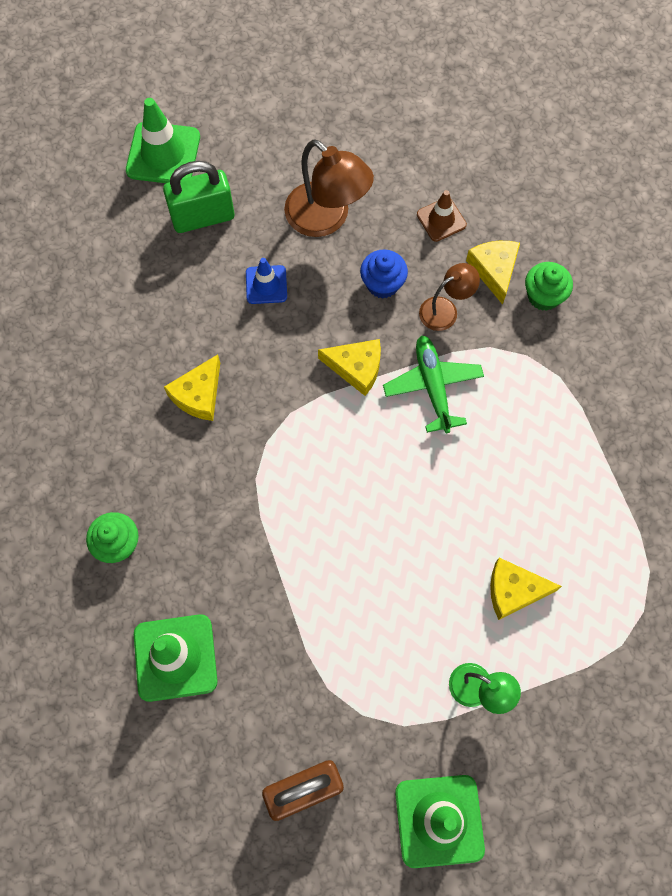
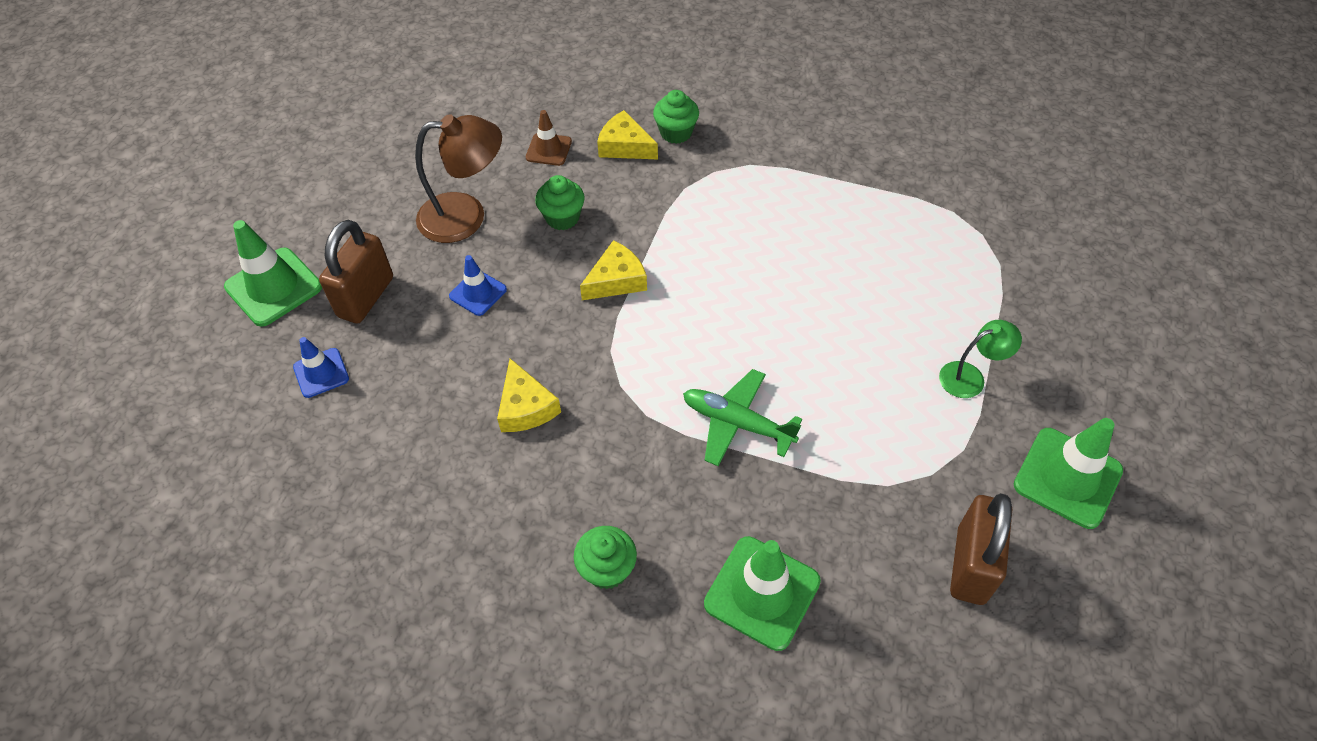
camera: 50 degrees left, 15 degrees down
(122, 245) = (321, 373): none -> blue traffic cone
(203, 217) = (366, 297): green padlock -> brown padlock
(382, 284) = (562, 218): blue cupcake -> green cupcake
(432, 386) = (682, 242): green plane -> green plane (737, 423)
(445, 310) = (626, 194): brown lamp -> none
(514, 590) = (902, 300): yellow cheese -> none

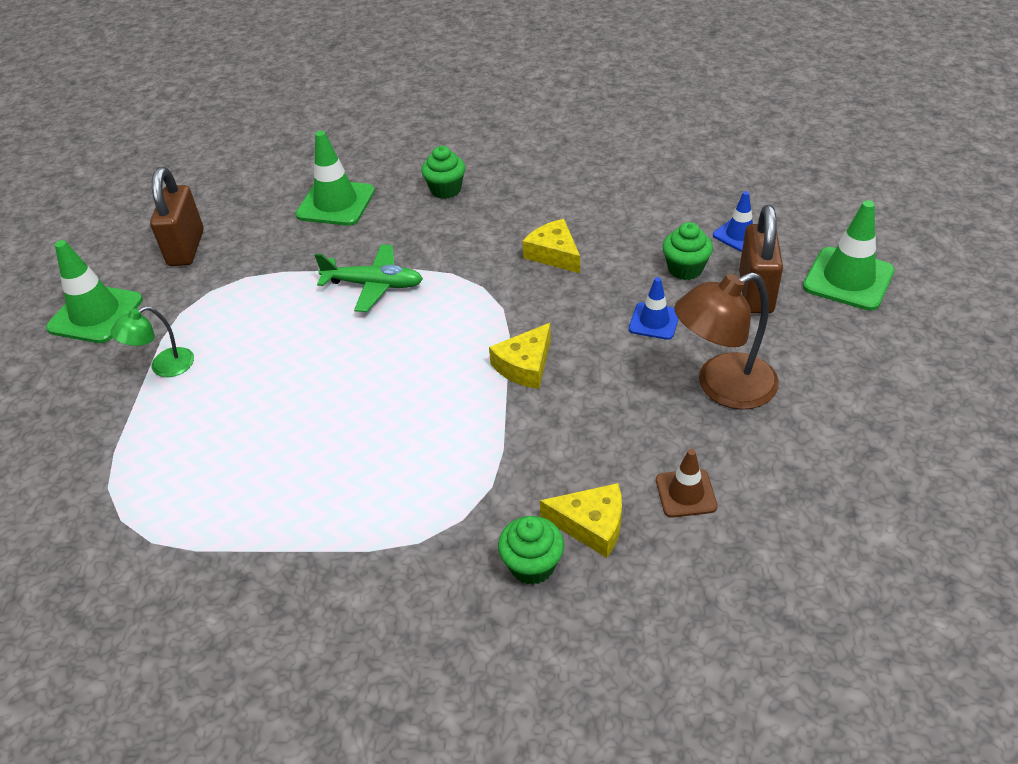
camera: 165 degrees right, 10 degrees down
(562, 218) = (616, 413): green cupcake -> green cupcake (685, 269)

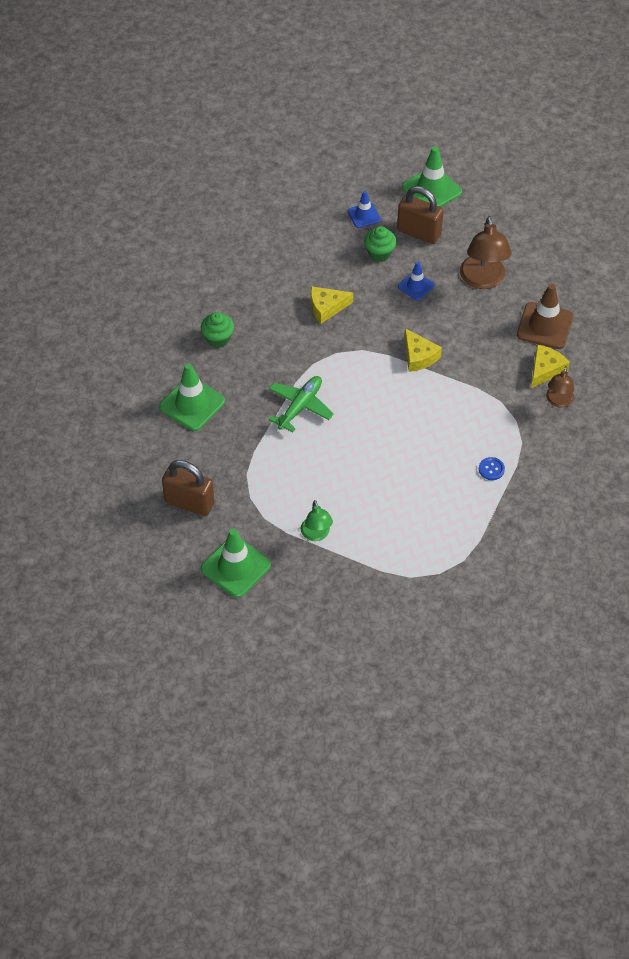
camera: 70 degrees left, 10 degrees up
(345, 519) = (491, 469): none -> blue button
(532, 565) = (558, 401): green cupcake -> brown lamp
(686, 493) = (544, 326): brown traffic cone -> brown traffic cone, size x1.71

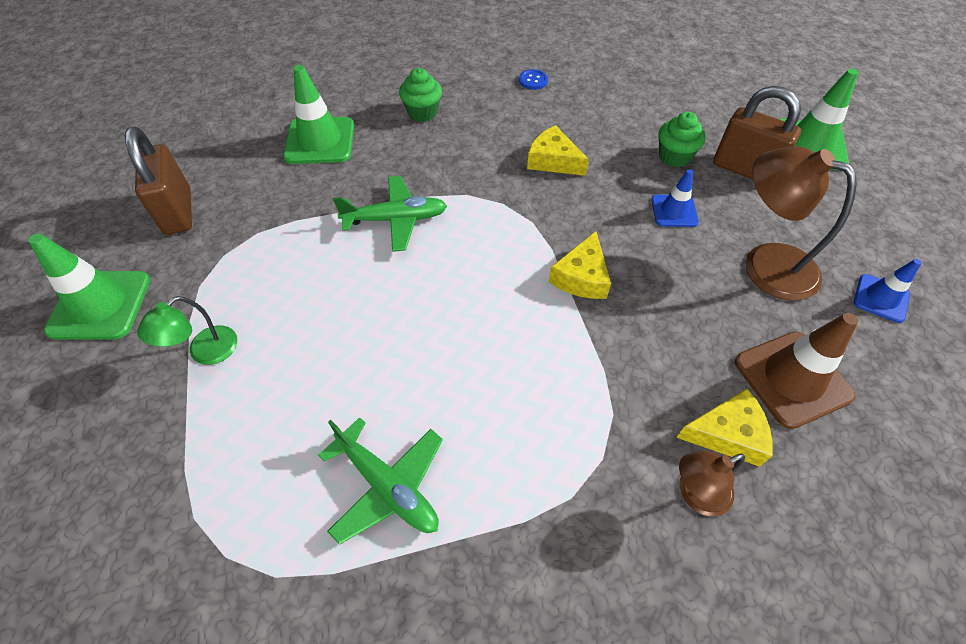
camera: 50 degrees right, 0 degrees up
(364, 215) = (702, 118): blue traffic cone -> blue traffic cone (881, 298)
(419, 232) = (743, 169): brown padlock -> brown padlock turned 45 degrees counterclockwise
(459, 501) = (388, 486): none -> green plane
(483, 280) = (765, 264): brown lamp -> brown lamp turned 75 degrees clockwise
(491, 469) = (483, 489): blue button -> blue button (533, 80)

